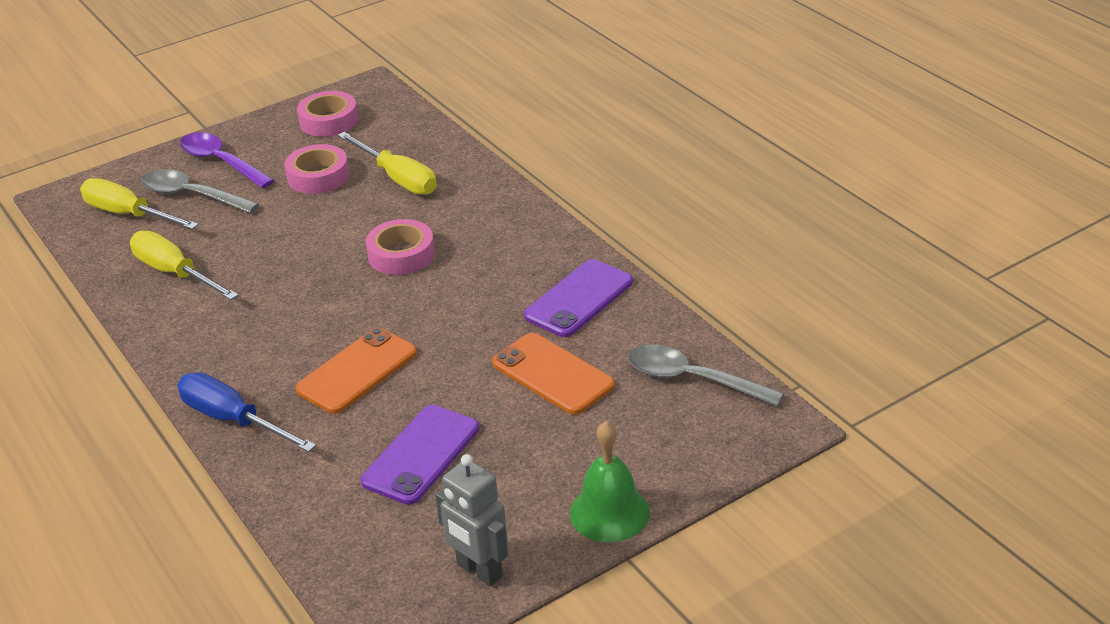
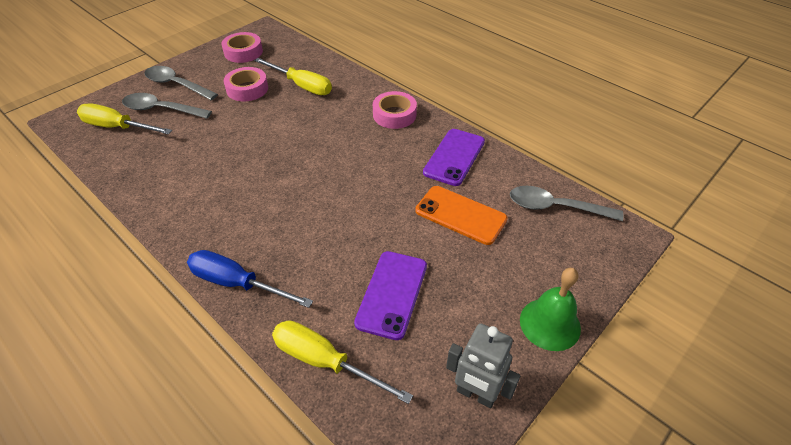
camera: 15 degrees left, 10 degrees up
(175, 273) = (162, 168): yellow screwdriver -> yellow screwdriver (325, 361)
(221, 162) = (176, 85): purple spoon -> grey spoon
(357, 371) = (320, 230): orange phone -> none
(401, 254) = (322, 138): pink tape -> pink tape (394, 115)

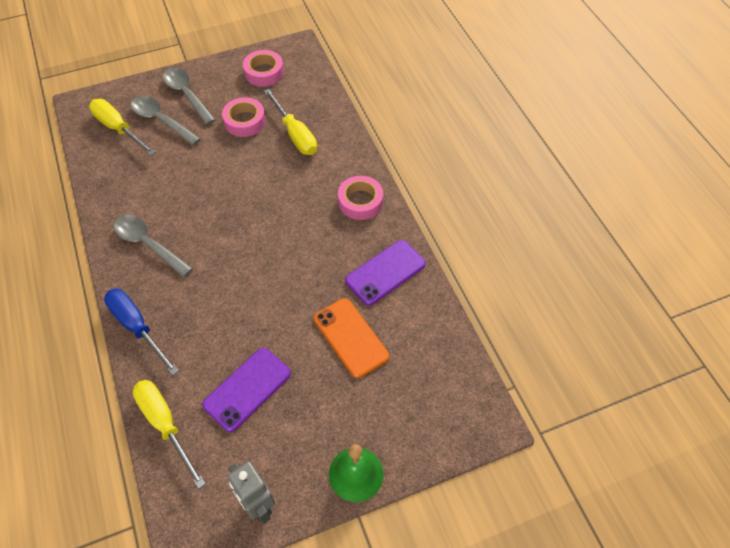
camera: 25 degrees right, 10 degrees up
(555, 207) = (442, 365): grey spoon -> grey spoon (148, 244)

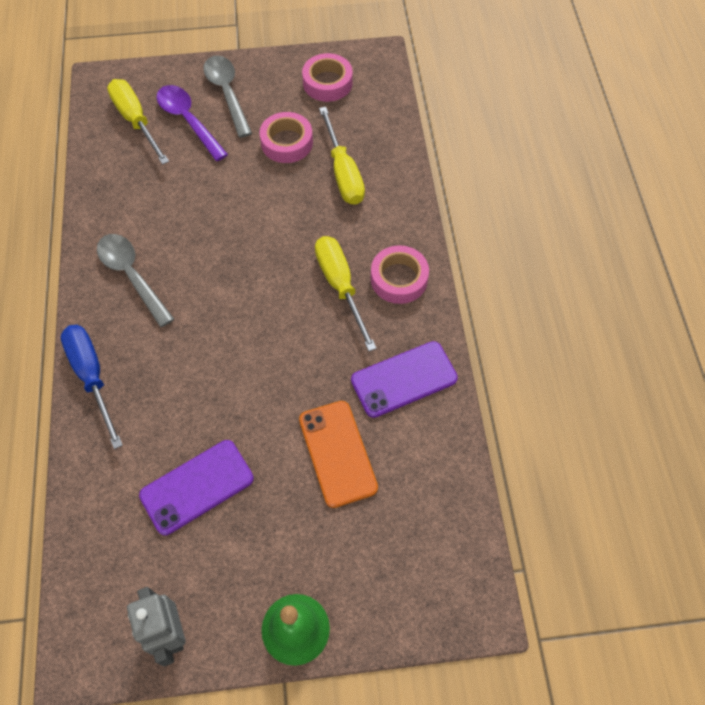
camera: 15 degrees right, 5 degrees up
(161, 120) = (188, 121): grey spoon -> purple spoon
(165, 424) = (92, 505): yellow screwdriver -> yellow screwdriver (340, 286)

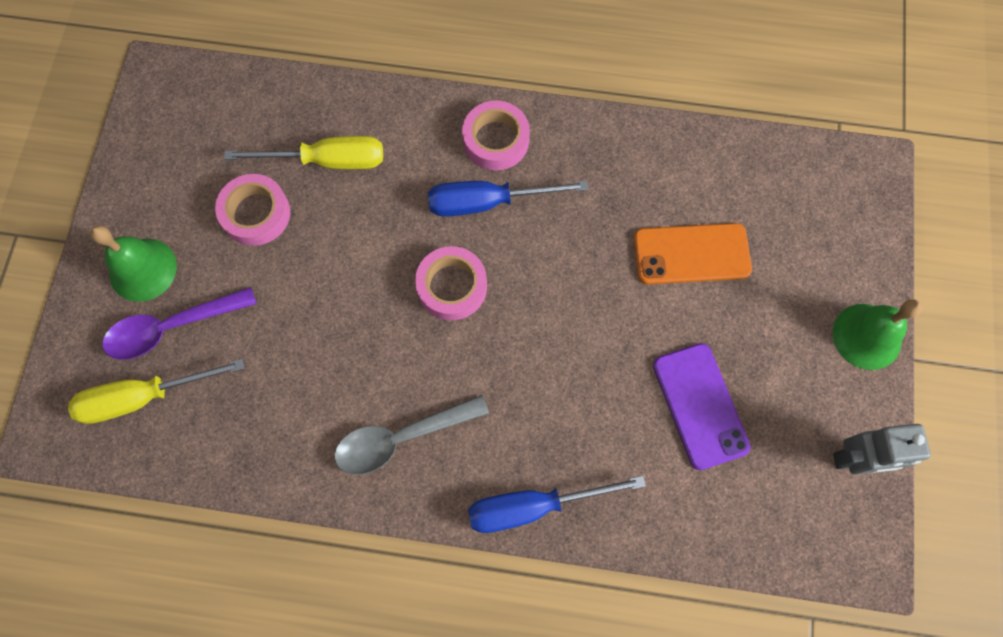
camera: 75 degrees left, 10 degrees up
(227, 93) = (143, 269): grey spoon -> green bell
(327, 83) = (176, 144): pink tape -> pink tape (452, 286)
(340, 286) = (487, 202): yellow screwdriver -> blue screwdriver
(404, 379) = (621, 168): purple phone -> none

